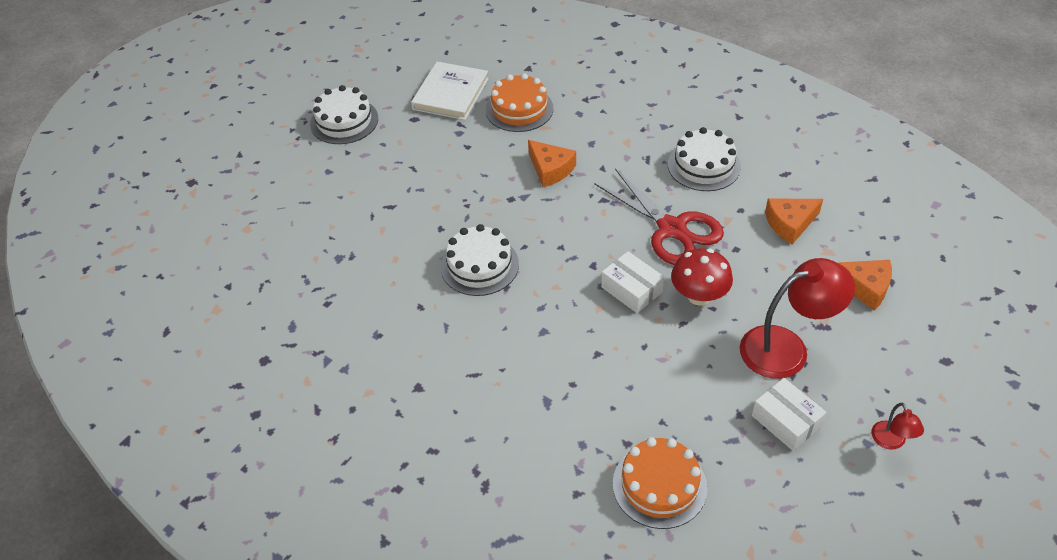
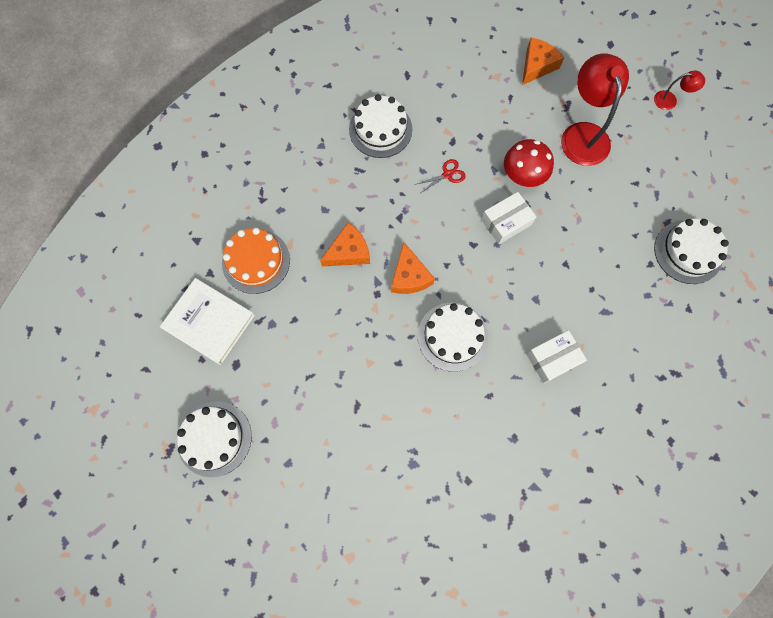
camera: 80 degrees left, 25 degrees up
(659, 485) = (688, 252): orange cake -> white cake
(672, 229) = (447, 174): red scissors -> red scissors, size x0.42
(786, 421) = (645, 156): white box -> white box (552, 358)
(790, 224) = (463, 90): orange cheese -> orange cheese (409, 276)

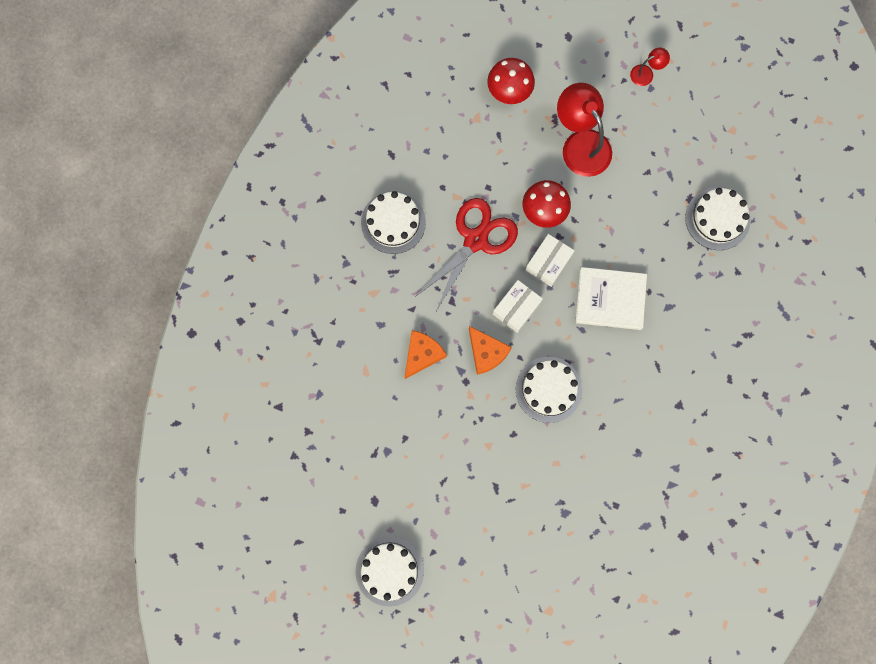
camera: 25 degrees left, 5 degrees up
(209, 322) = (331, 475): white book -> white book (610, 299)
(256, 261) = (343, 401): orange cake -> none
(447, 174) = (476, 240): red scissors -> red scissors, size x2.41
(537, 66) = (509, 90): orange cheese -> red mushroom
(552, 358) = (641, 369): white box -> white box (516, 308)

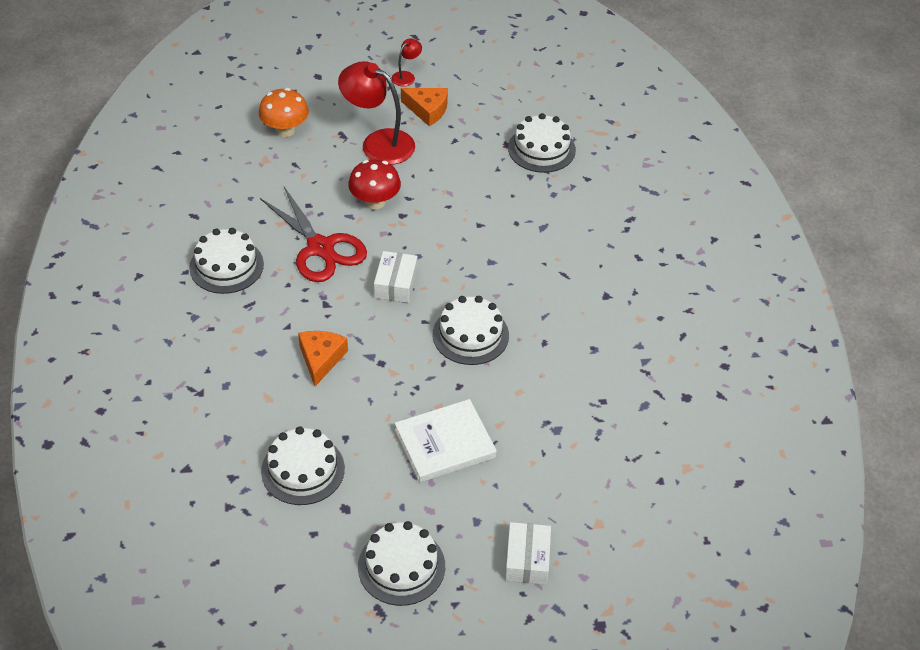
camera: 30 degrees left, 30 degrees down
(360, 451) = (303, 470): none -> white cake
(476, 240) = (320, 248): red scissors -> red scissors turned 135 degrees clockwise
(486, 352) = (388, 331): orange cheese -> orange cheese (427, 110)
(509, 90) = (285, 130): red mushroom -> orange mushroom
(548, 262) = (404, 238): white box -> white box (527, 560)
(610, 299) = (483, 242): white book -> white book (445, 444)

